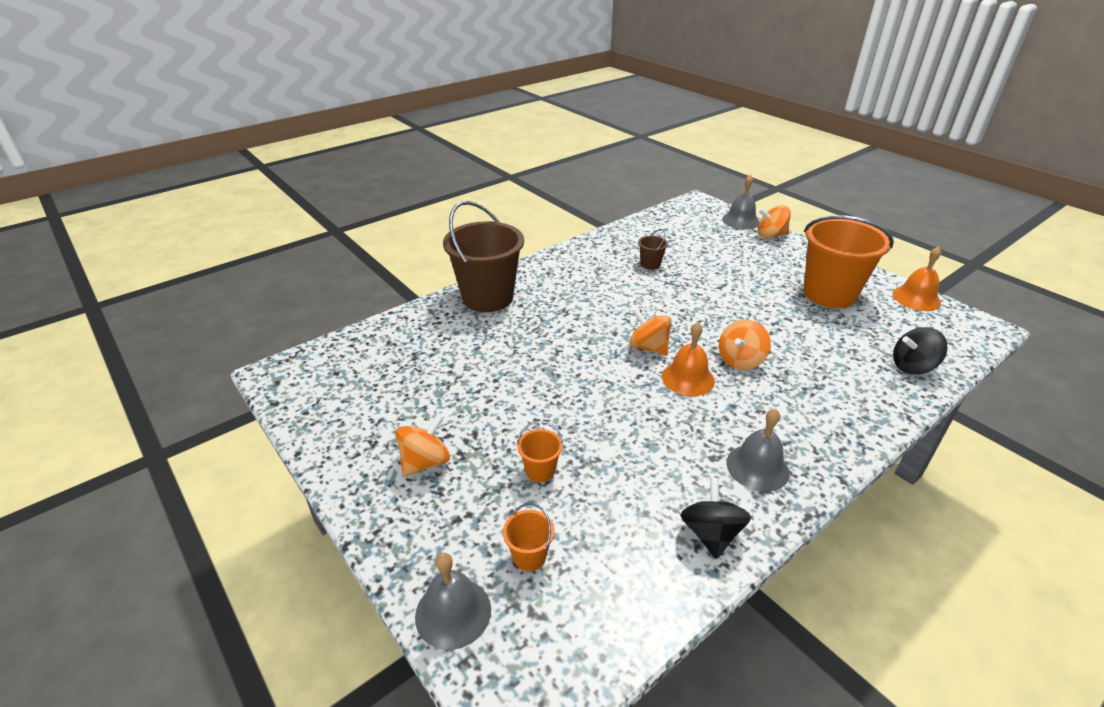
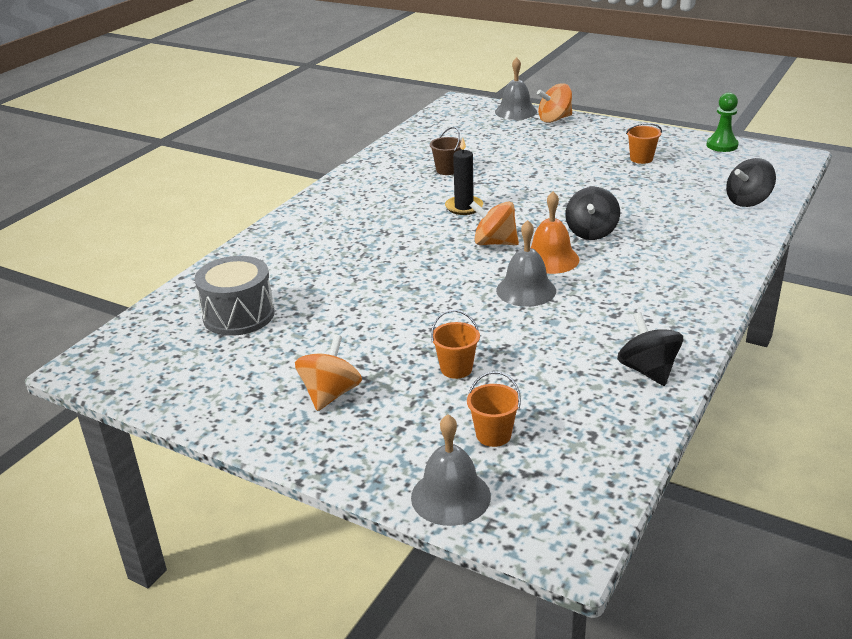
camera: 20 degrees left, 5 degrees down
(407, 360) = (239, 315): none -> grey drum
(488, 297) = (287, 238): brown bucket -> none
(643, 304) = (464, 207): none -> black candle
(740, 360) = (591, 232): orange spinning top -> black spinning top
(757, 467) = (658, 311): grey bell -> grey bell (526, 290)
(829, 294) = (641, 159): orange bucket -> orange bucket, size x0.41
(916, 298) = (722, 145): orange bell -> green pawn

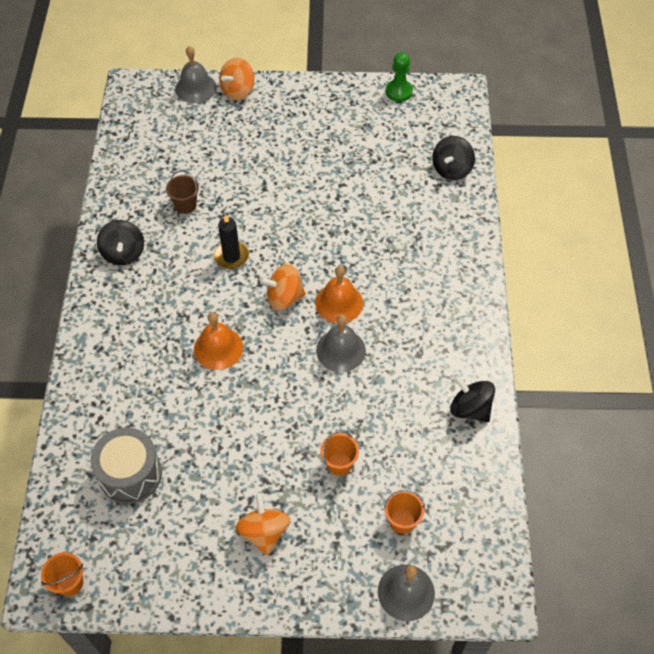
camera: 30 degrees left, 25 degrees up
(399, 258) = (218, 348): none -> orange bell
(591, 232) = (353, 255): black spinning top -> black spinning top (124, 253)
(641, 159) = (343, 133): orange bucket -> orange bucket (69, 583)

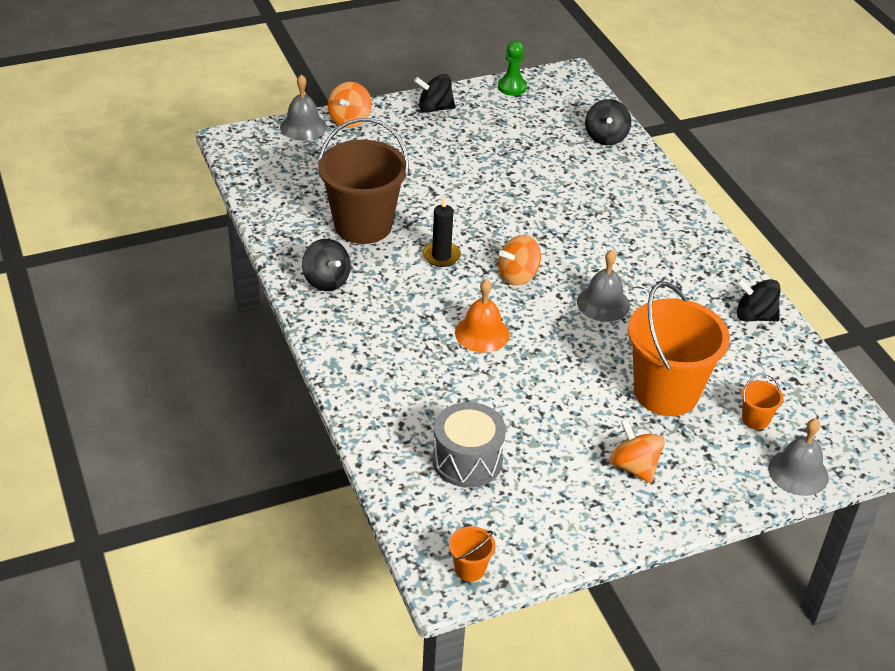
camera: 25 degrees left, 15 degrees down
(185, 205) = (363, 225): brown bucket -> brown bucket, size x2.41
(317, 97) = (434, 108): none -> black spinning top
(339, 303) = (574, 266): orange bell -> none
(339, 464) = (666, 392): orange bucket -> orange bucket, size x2.41

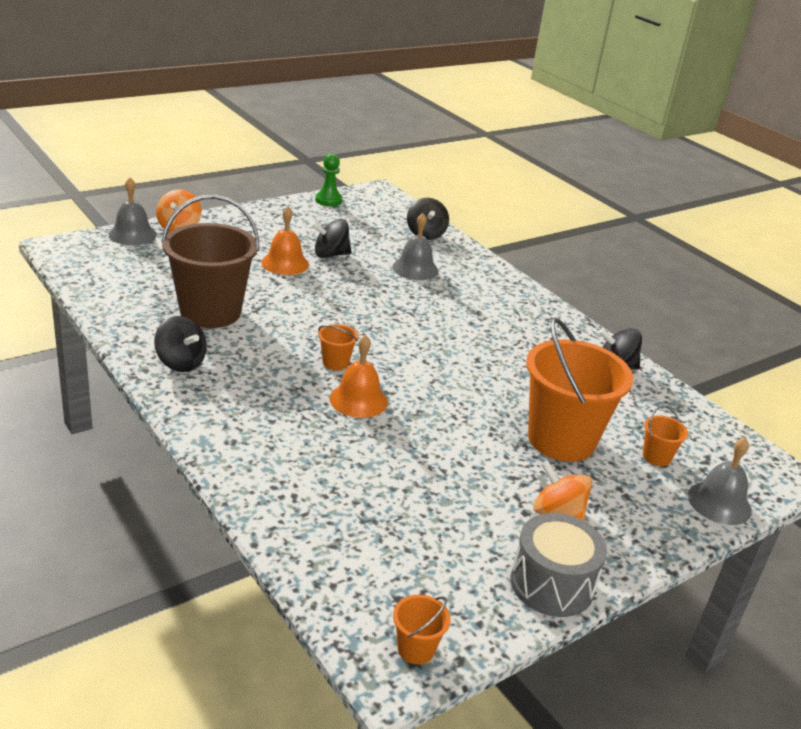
camera: 15 degrees left, 10 degrees down
(434, 108) = (260, 217): black spinning top -> black spinning top (330, 255)
(441, 256) = (297, 334): black candle -> none
(447, 169) = (285, 263): none -> orange bell
(467, 460) = (378, 526): grey drum -> grey drum (552, 584)
(470, 291) = (335, 362): none -> orange bucket
(518, 276) = (380, 347): orange spinning top -> none
(603, 303) = (470, 365): grey bell -> grey bell (415, 269)

